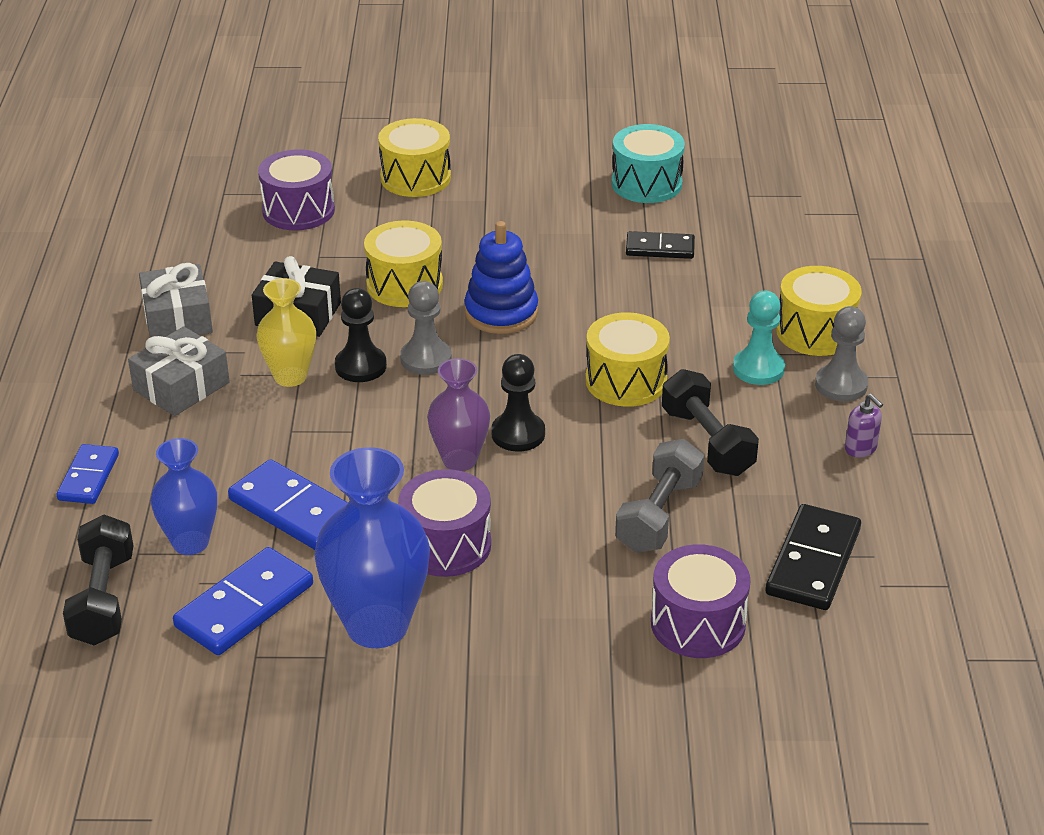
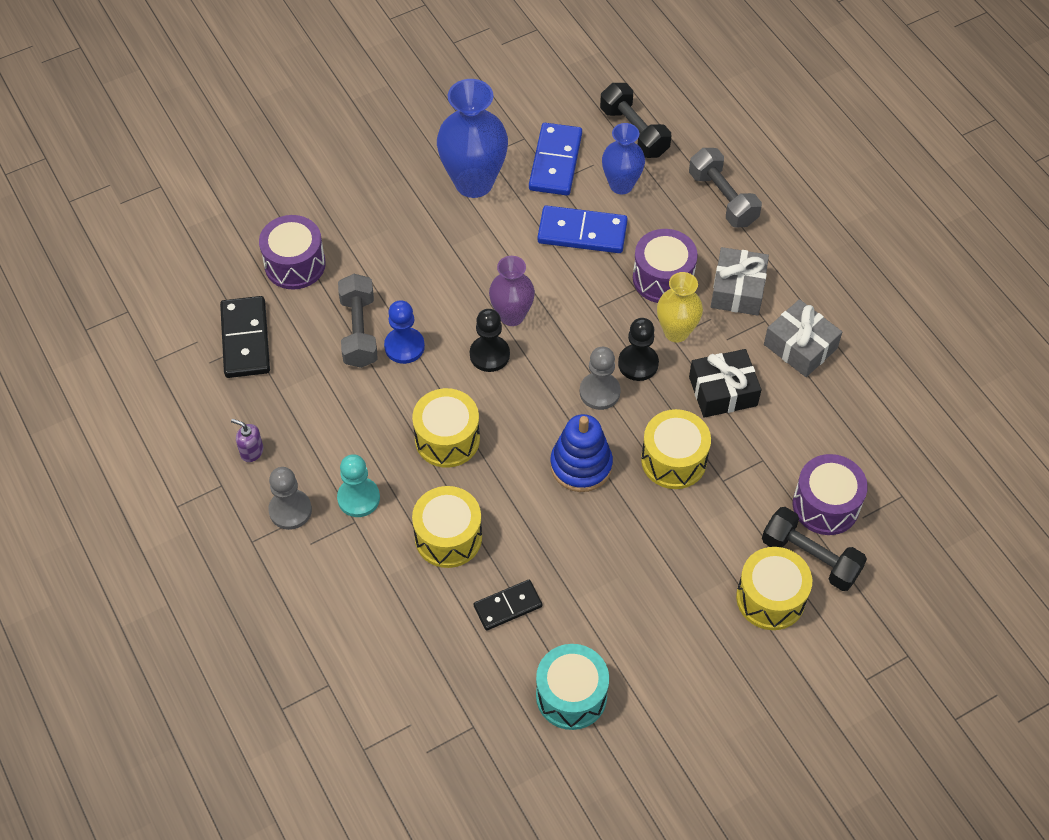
camera: 150 degrees right, 20 degrees up
(88, 477) = (722, 199): blue domino -> grey dumbbell
(446, 545) = (474, 250): purple drum -> purple drum (663, 278)
(613, 479) = (404, 346): none -> blue pawn
(707, 442) = (360, 407): black dumbbell -> black dumbbell (810, 557)
(815, 332) = (333, 562): yellow drum -> yellow drum (448, 537)

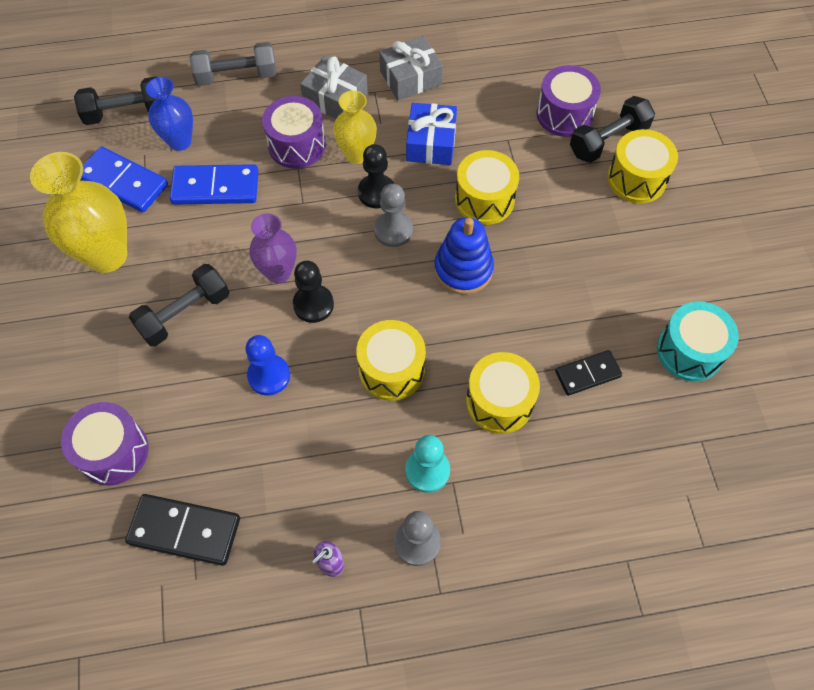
camera: 70 degrees left, 5 degrees up
(359, 331) = (230, 412): grey dumbbell -> none
(439, 262) = (184, 314): none -> black dumbbell
(474, 183) = (107, 255): blue vase -> yellow vase
(507, 606) = (587, 374): black domino -> black domino turned 75 degrees clockwise
(582, 233) = (215, 187): blue domino -> blue domino turned 60 degrees clockwise
(723, 391) = (431, 143): black gift -> blue gift

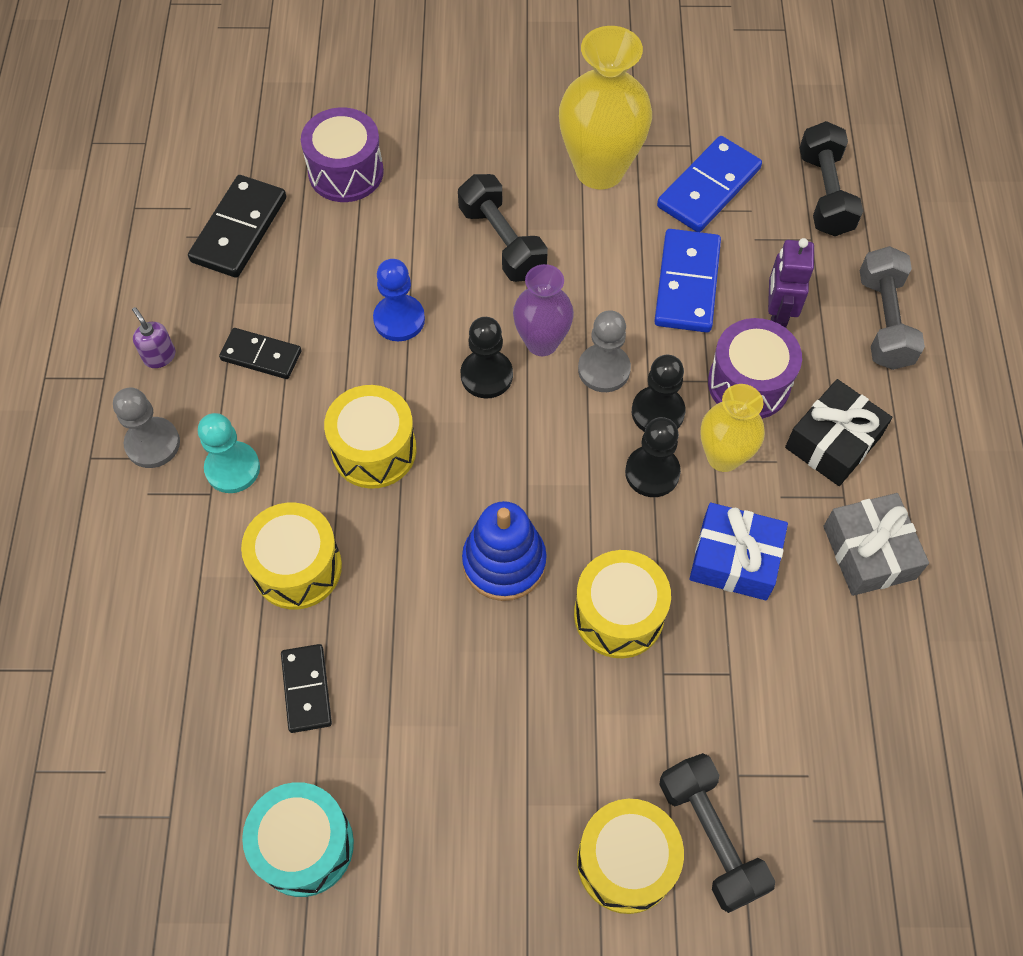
camera: 100 degrees right, 0 degrees up
(180, 141) = (769, 249): blue vase -> none
(238, 133) = (777, 315): none -> purple robot
(318, 476) = (261, 355): none -> black domino
(328, 194) = (657, 412): none -> black pawn
(335, 98) = (833, 442): grey gift -> black gift
(393, 230) = (584, 484): grey pawn -> grey pawn (604, 369)
(564, 114) = (774, 777): purple drum -> none

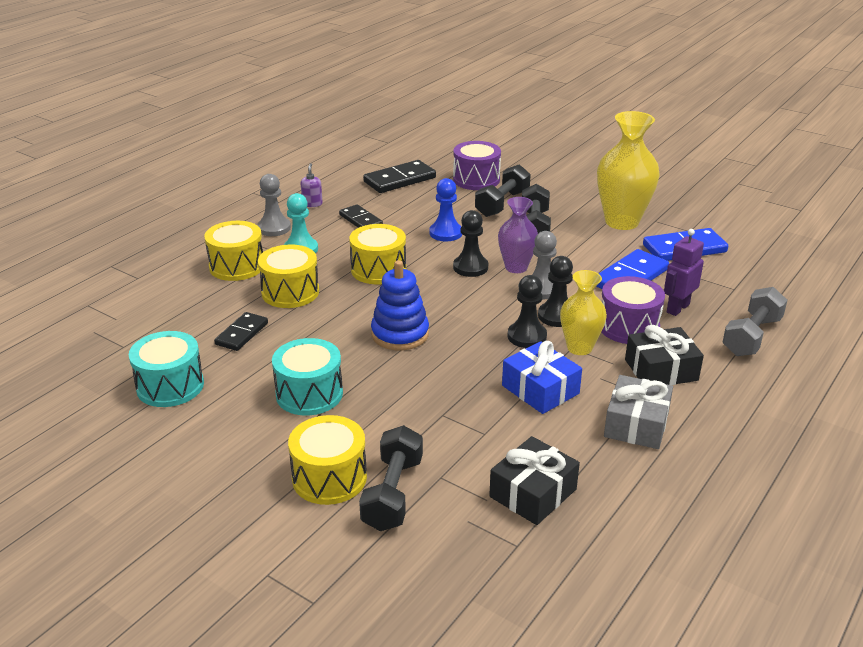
camera: 35 degrees right, 30 degrees down
(487, 742) = (309, 394): none -> turquoise drum
(618, 615) = (442, 380): yellow drum -> yellow drum (237, 266)
(824, 193) = (762, 275): black dumbbell -> black dumbbell (502, 204)
(845, 733) = (533, 493): none -> black gift

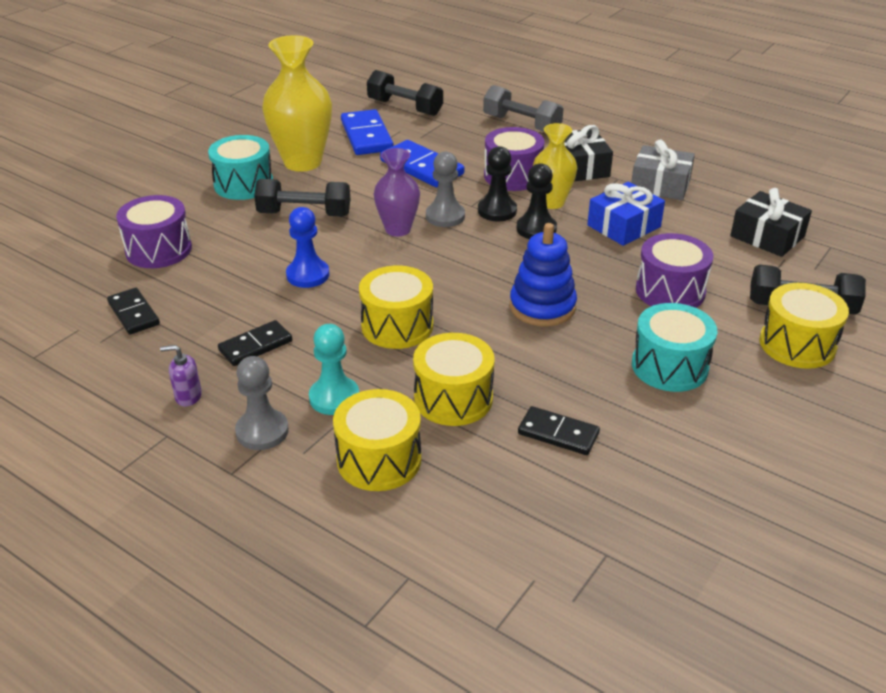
camera: 90 degrees left, 5 degrees up
(170, 386) = (686, 485): turquoise drum -> turquoise drum (244, 184)
(400, 180) = (134, 313): black domino -> black domino, size x0.64
(422, 407) = (670, 291): none -> purple drum
(470, 267) = (396, 258): black pawn -> none
(502, 204) = (237, 233): black dumbbell -> black dumbbell (405, 107)
(677, 308) = (478, 150): purple robot -> none

